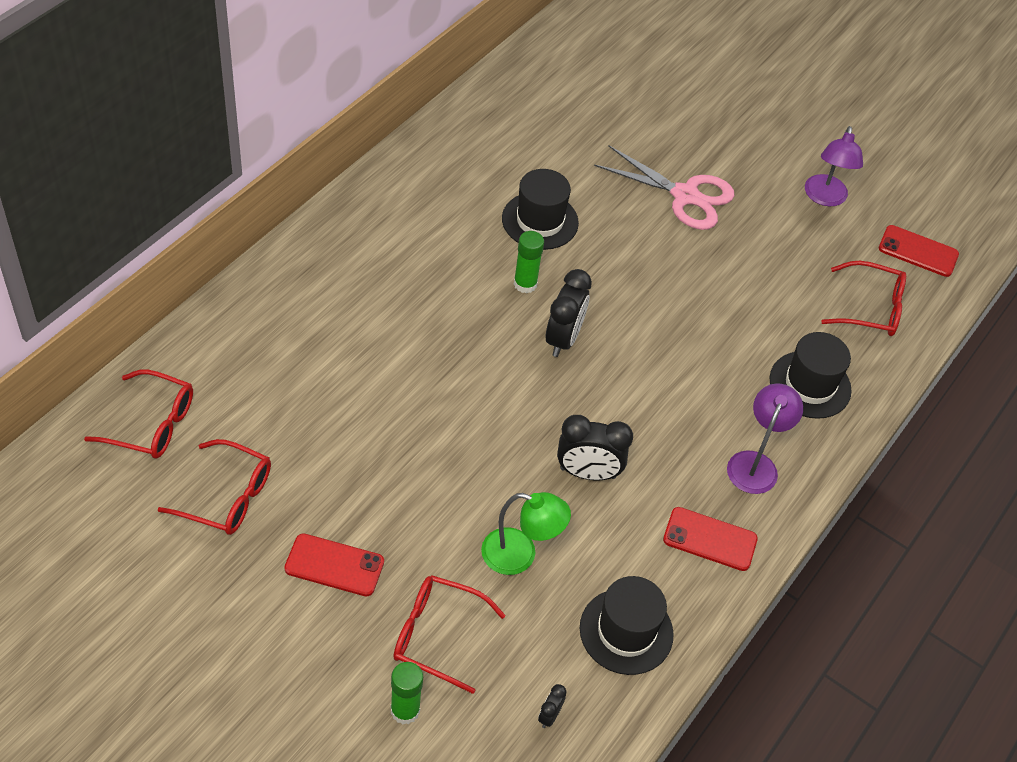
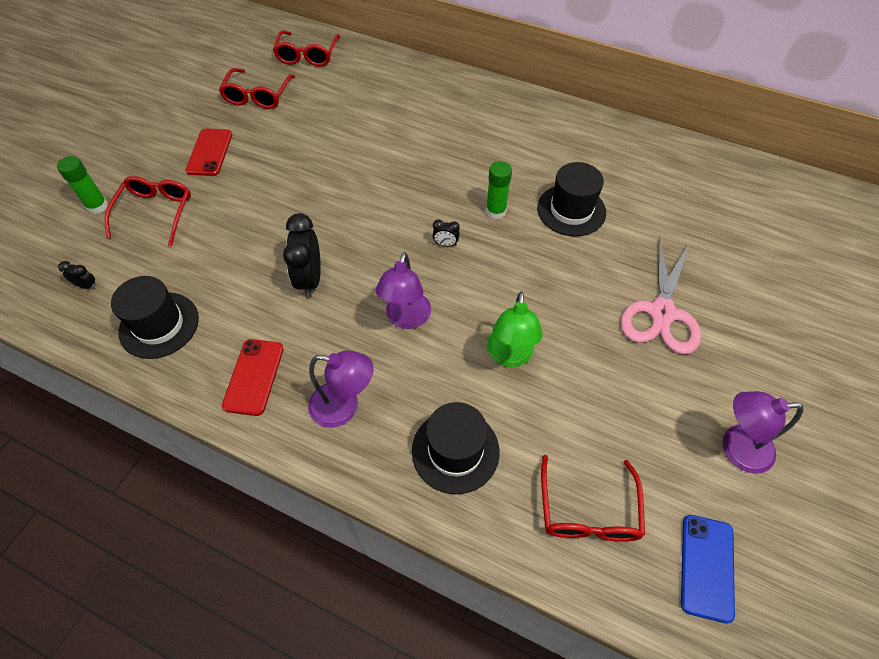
camera: 85 degrees right, 5 degrees up
(520, 555) = (226, 248): green lamp -> green lamp (510, 356)
(563, 339) = (445, 244): black clock -> black clock, size x0.47
(658, 393) = (406, 319): none -> purple lamp
(918, 251) = (707, 567): red phone -> blue phone

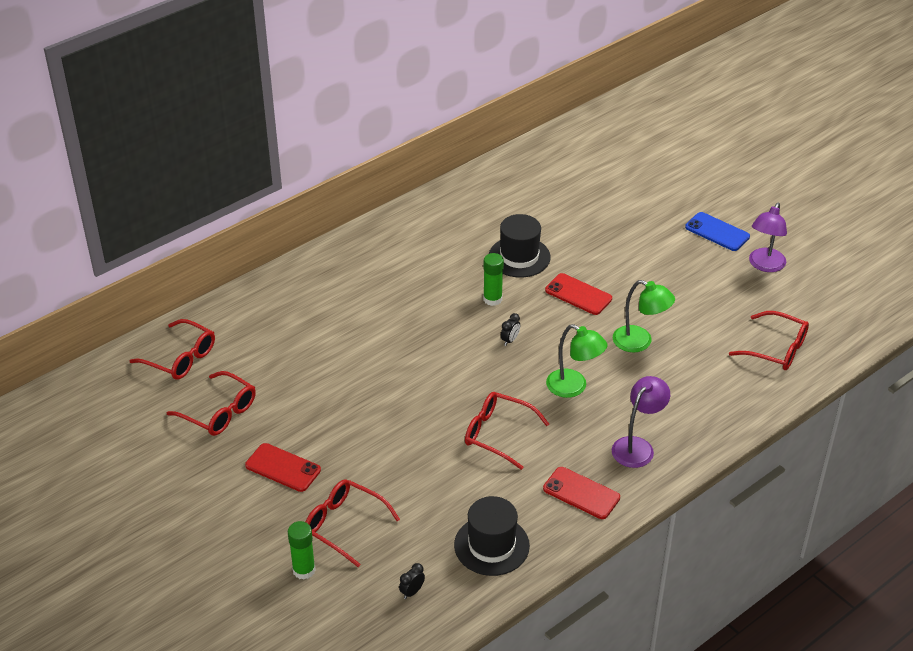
camera: 65 degrees left, 15 degrees down
(310, 279) = (498, 434): black clock -> red glasses
(406, 319) = (574, 387): purple lamp -> green lamp
(455, 451) = (703, 397): black hat -> none
(549, 276) = (578, 294): none -> red phone
(662, 313) = (645, 252): pink scissors -> none
(707, 567) = (833, 313): blue phone -> blue phone (717, 232)

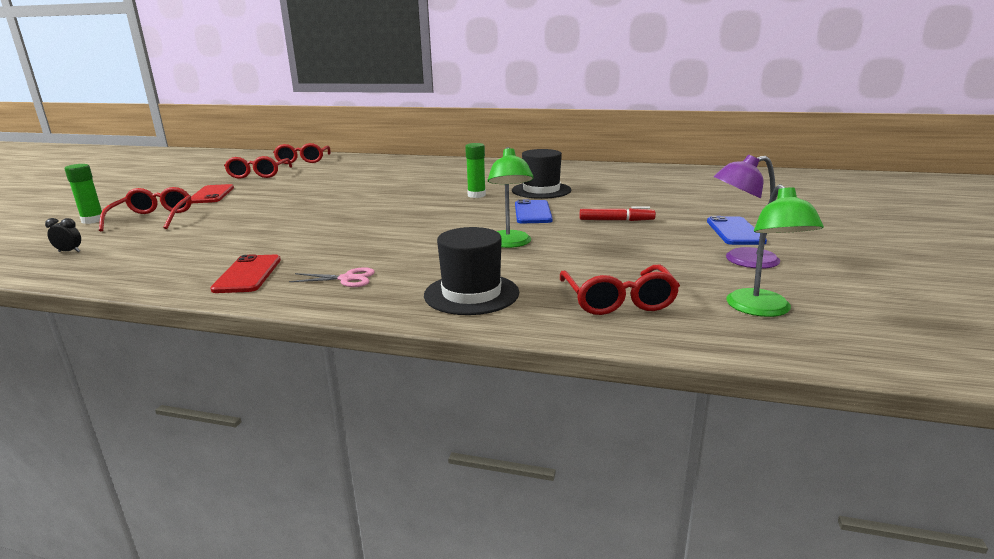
camera: 55 degrees right, 20 degrees down
(491, 545) = (145, 261): black hat -> black hat (471, 294)
(498, 434) = (307, 231): red glasses -> none
(510, 340) = (435, 209): black clock -> none
(574, 387) = (405, 238): green lamp -> green lamp (763, 310)
(578, 294) = (533, 212): red phone -> blue phone
(637, 446) = (347, 279): purple lamp -> pink scissors
(641, 266) = (616, 220): none -> red marker

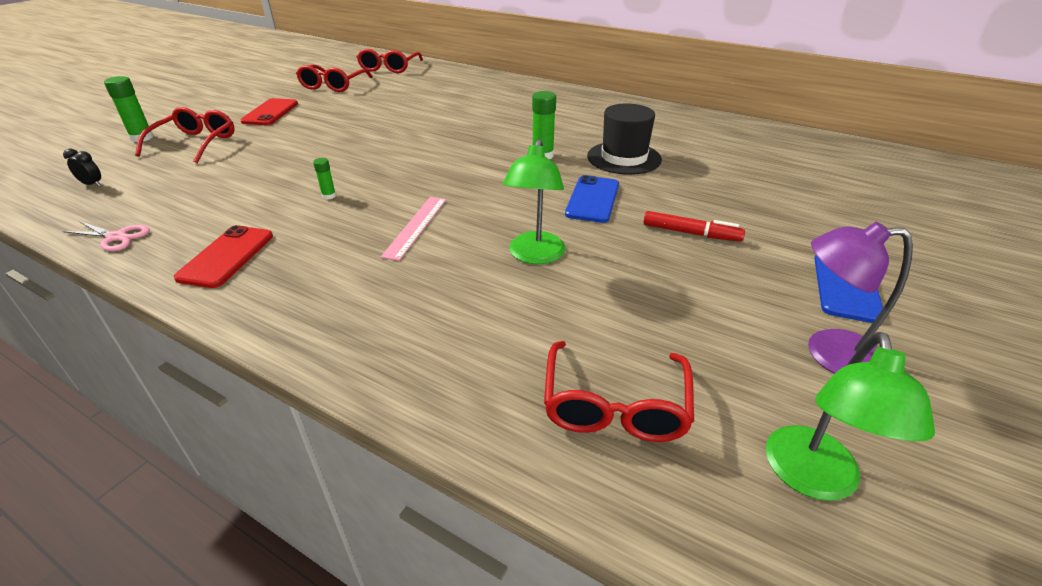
camera: 15 degrees right, 15 degrees up
(311, 233) = (329, 196): none -> green glue stick
(347, 279) = (320, 286): pink scissors -> pink scissors (116, 237)
(402, 240) = (415, 226): none -> pink ruler
(471, 294) = (440, 347): black hat -> none

